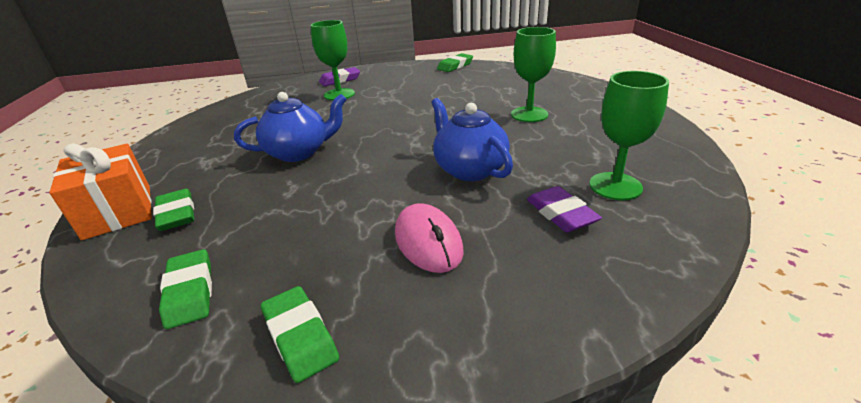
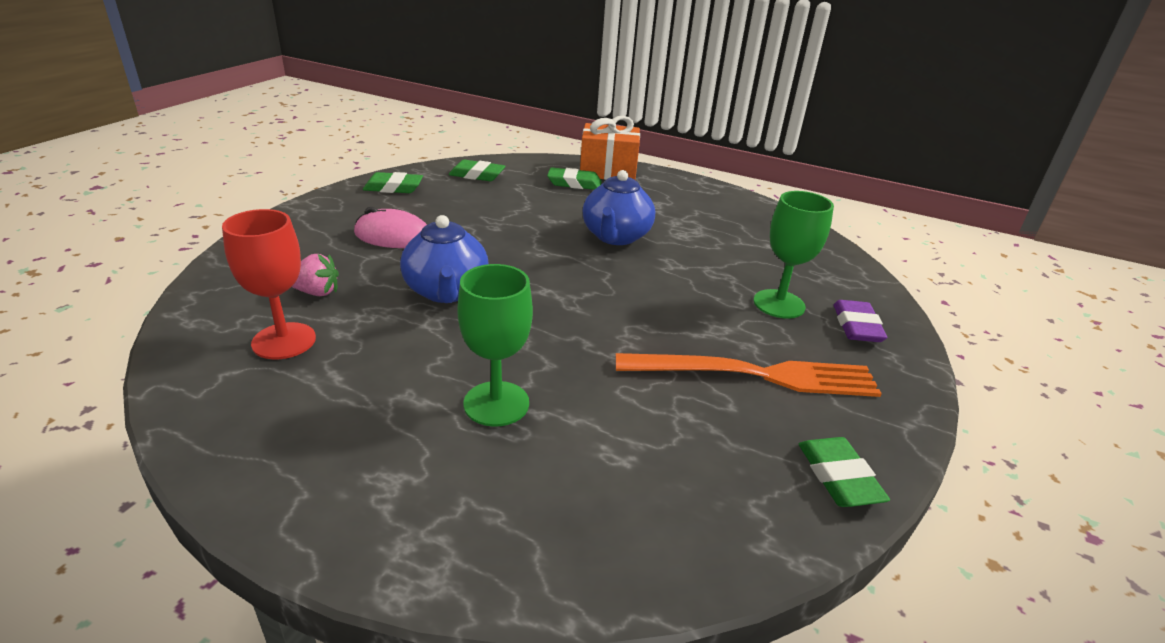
camera: 120 degrees right, 0 degrees up
(414, 85) = (755, 375): none -> orange fork
(469, 169) = (446, 291): blue teapot -> blue teapot turned 75 degrees clockwise
(561, 214) = (316, 292): purple eraser -> pink strawberry
(615, 186) = (284, 341): green goblet -> red goblet

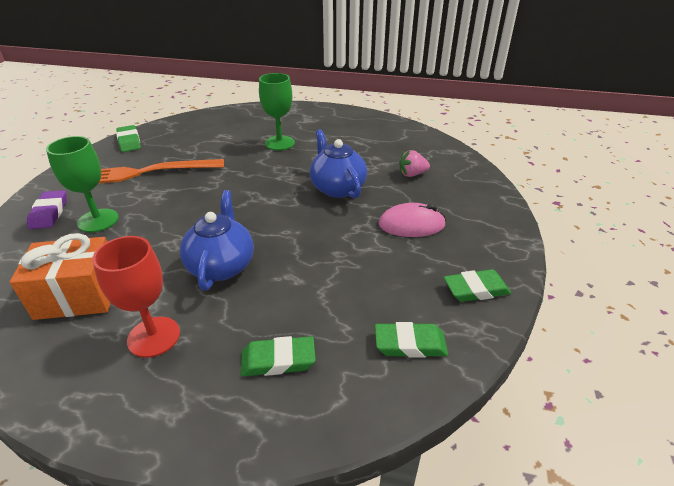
camera: 170 degrees right, 5 degrees up
(284, 341) = (397, 150): red goblet -> red goblet (154, 337)
(608, 171) = (231, 417): orange gift -> orange gift (78, 296)

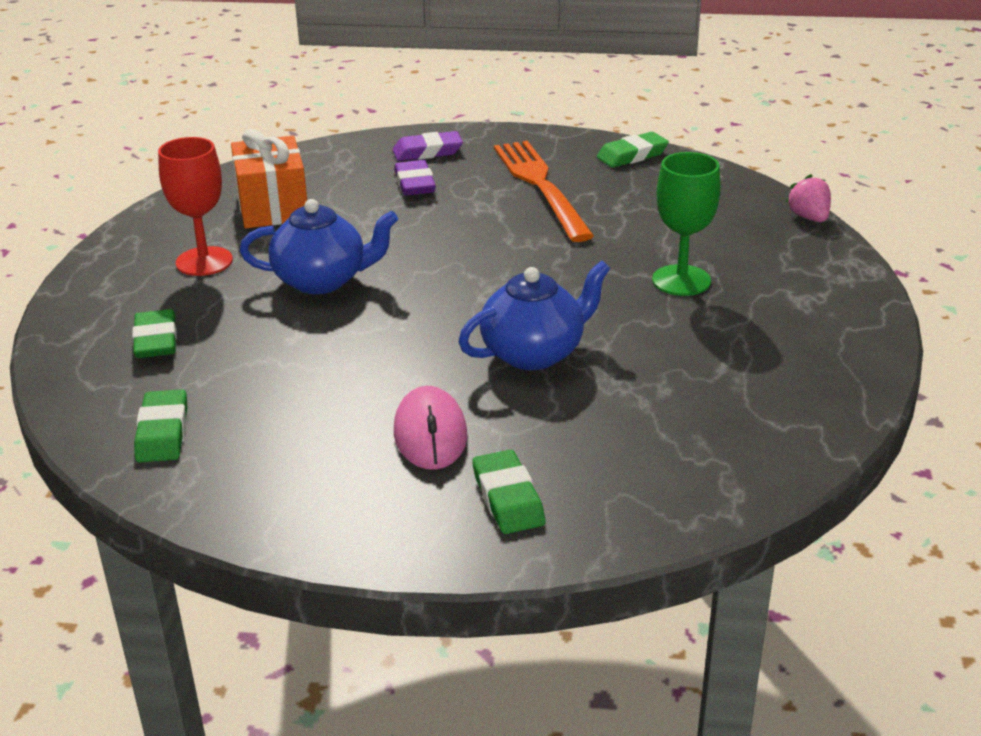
camera: 85 degrees right, 5 degrees down
(98, 220) = (414, 183): green goblet -> purple eraser
(412, 174) = (607, 435): pink strawberry -> pink strawberry (809, 218)
(476, 289) = (261, 496): green eraser -> green eraser (508, 498)

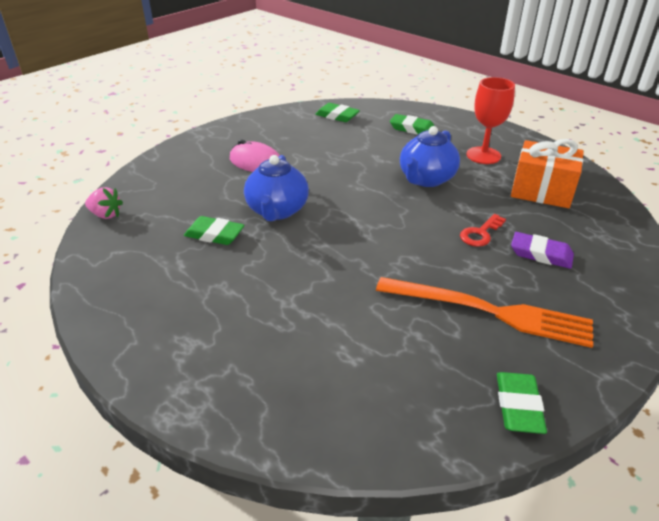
camera: 125 degrees right, 5 degrees up
(415, 218) = (480, 234): none -> red key
(427, 152) = (604, 283): purple eraser -> none
(508, 498) = (192, 163): green eraser -> green eraser (214, 234)
(681, 280) = (279, 301): green goblet -> none
(809, 218) = (281, 447): pink strawberry -> pink strawberry (106, 215)

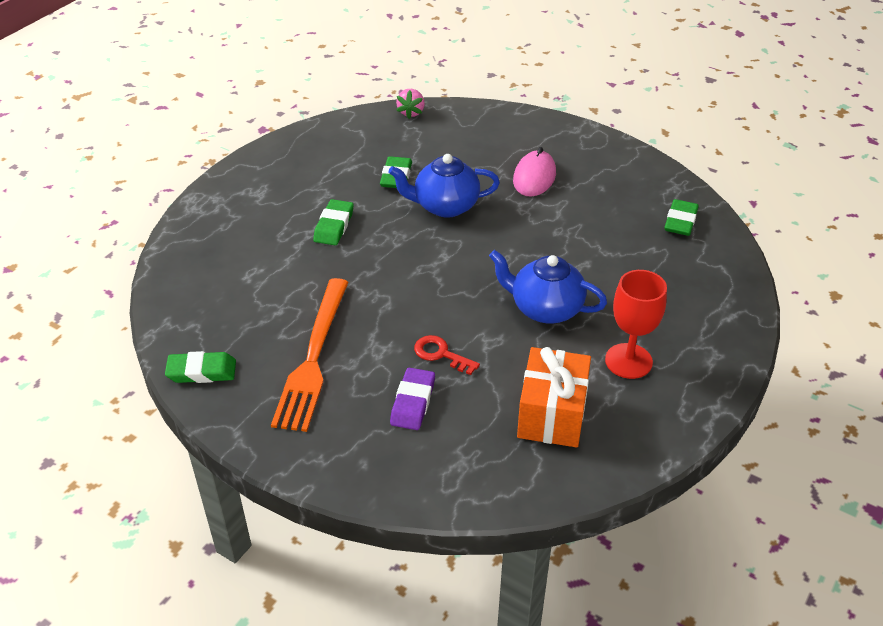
camera: 80 degrees right, 5 degrees up
(412, 129) = (677, 291): green eraser -> green eraser (334, 226)

